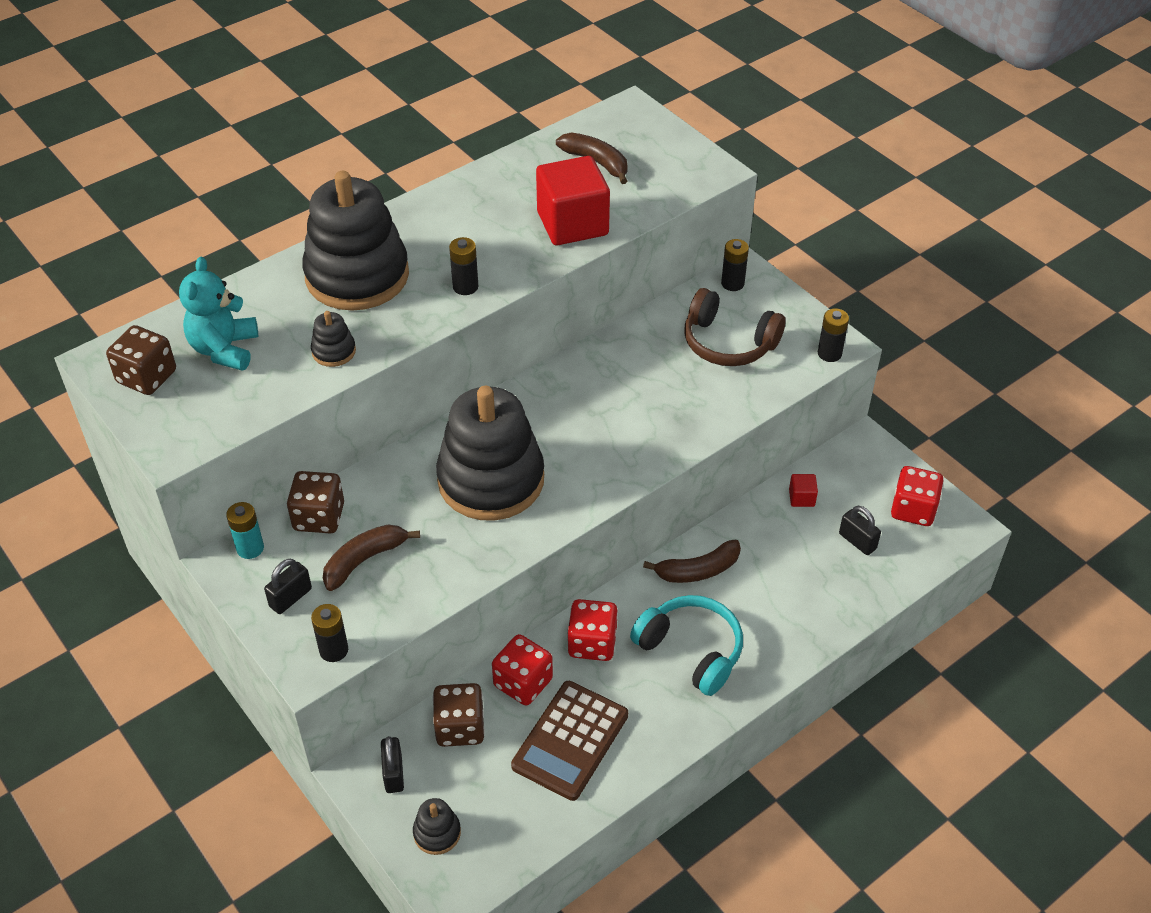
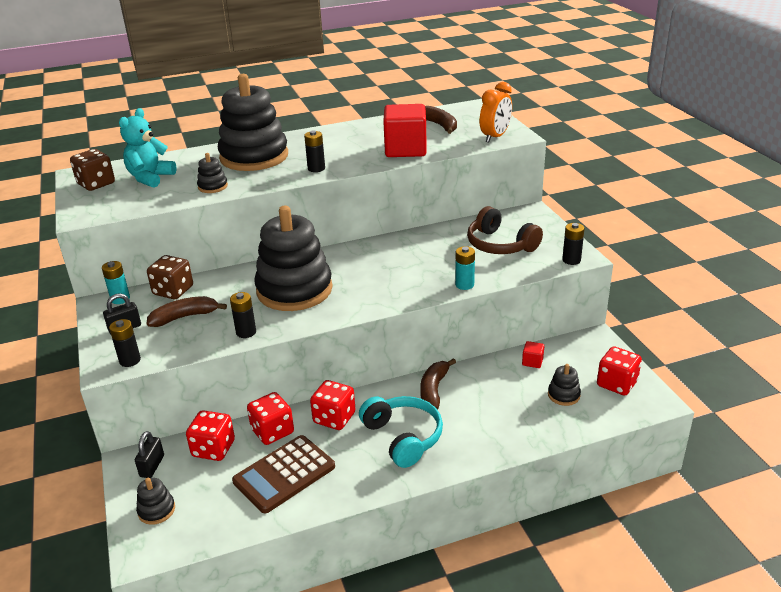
camera: 20 degrees right, 15 degrees down
(460, 727) = (213, 449): brown dice -> red dice
(685, 177) = (495, 137): none -> orange clock
(698, 570) = (434, 390): brown banana -> brown banana turned 105 degrees clockwise
(712, 424) = (464, 285): none -> turquoise battery
(732, 283) = (520, 216): black battery -> black battery (246, 332)
(857, 541) = (563, 395): black padlock -> black stacking toy

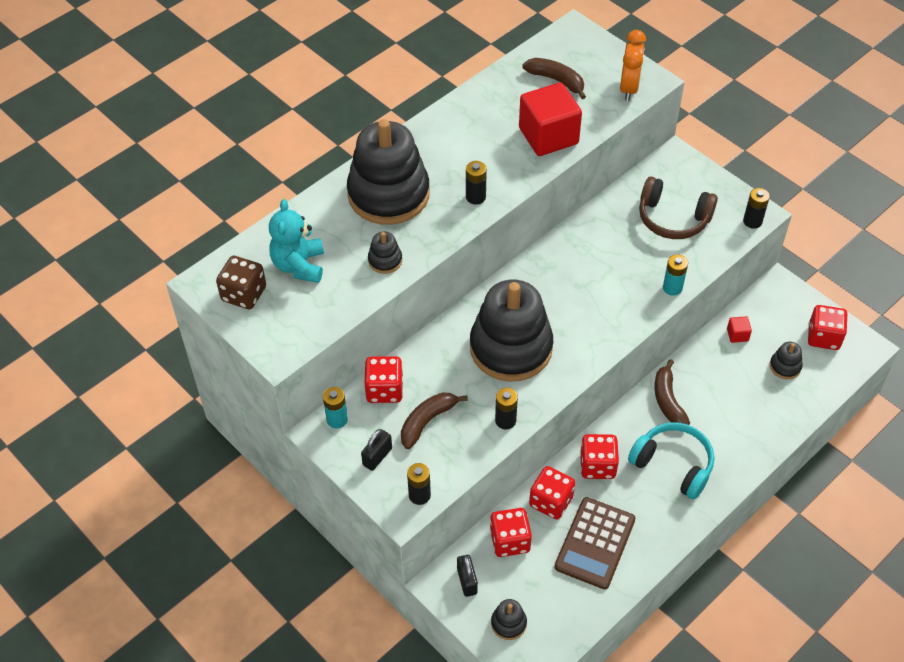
camera: 25 degrees left, 20 degrees up
(173, 291) = (384, 390): brown dice -> red dice

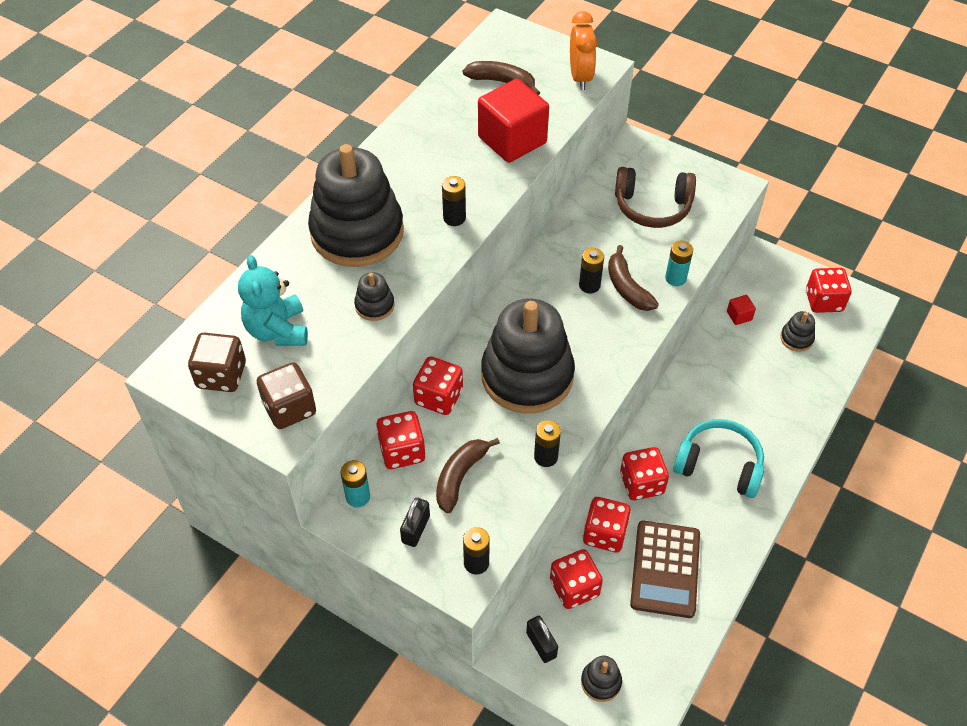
camera: 15 degrees left, 0 degrees up
(291, 332) = (289, 408): none -> brown dice
(429, 351) = (439, 397): none -> red dice
(668, 400) = (691, 398): brown banana -> brown banana (627, 288)
(752, 221) = (733, 195): black battery -> black battery (589, 285)

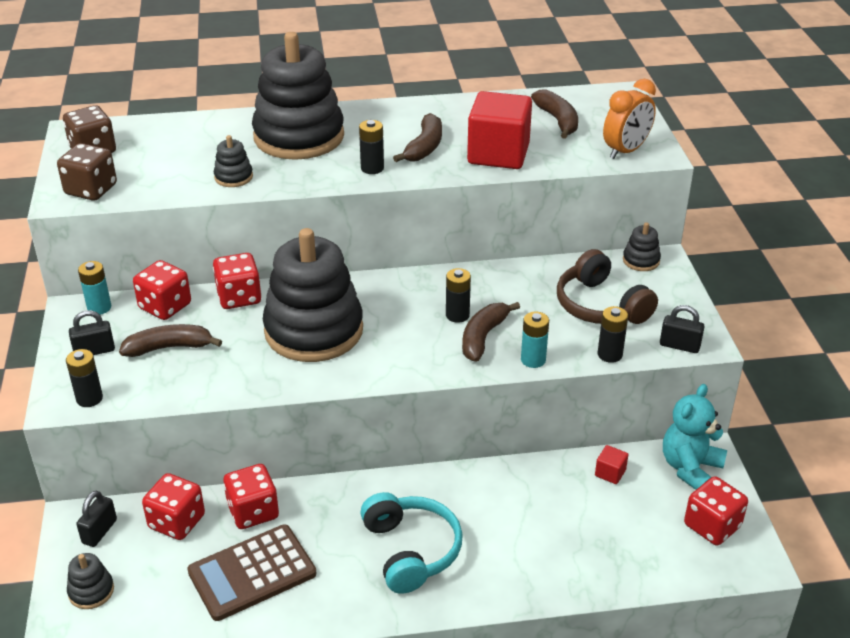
camera: 50 degrees right, 15 degrees down
(277, 330) = (160, 151): turquoise teddy bear -> turquoise teddy bear (690, 468)
(457, 172) = (424, 147): none -> brown banana
(546, 457) = (237, 383): black battery -> black battery (609, 354)
(641, 483) = (333, 507): red dice -> none
(729, 199) = (679, 346): none -> black padlock
(796, 338) = (635, 529): black stacking toy -> black stacking toy (641, 260)

